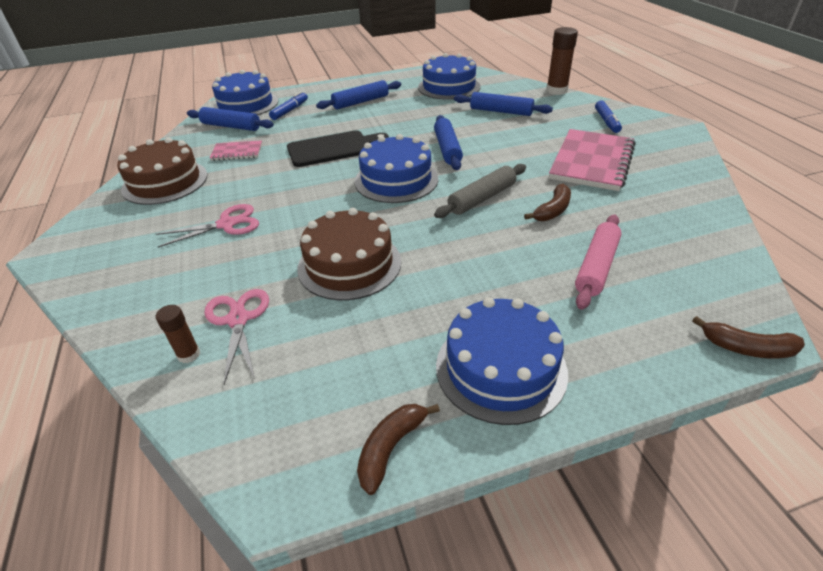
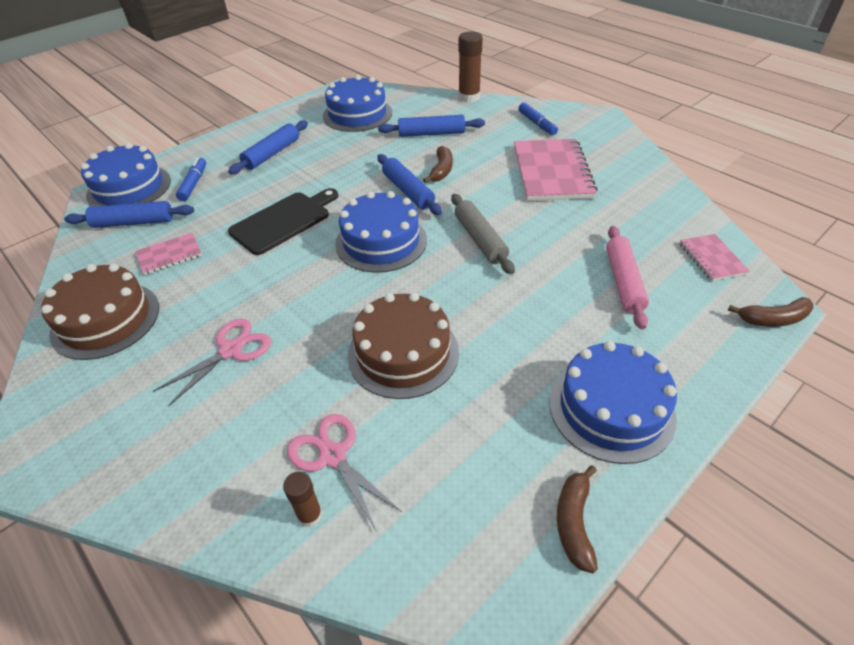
camera: 25 degrees left, 5 degrees up
(482, 198) = (480, 239): grey rolling pin -> grey rolling pin turned 45 degrees counterclockwise
(553, 210) = (551, 234): brown banana -> brown banana (441, 170)
(712, 273) = (712, 259): none -> pink notebook

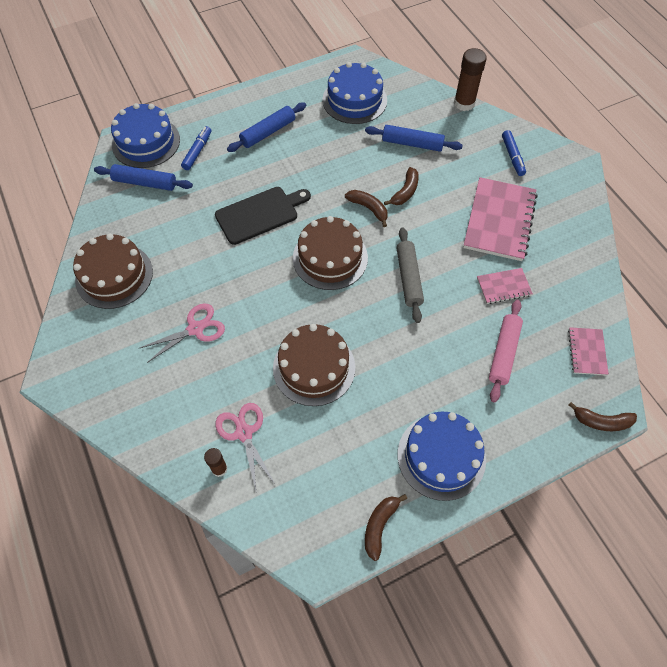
camera: 15 degrees right, 15 degrees up
(169, 255) = (167, 225): pink notebook -> pink notebook (503, 287)
(381, 241) = (330, 258): blue cake -> brown cake
(408, 191) = (369, 208): blue rolling pin -> brown banana

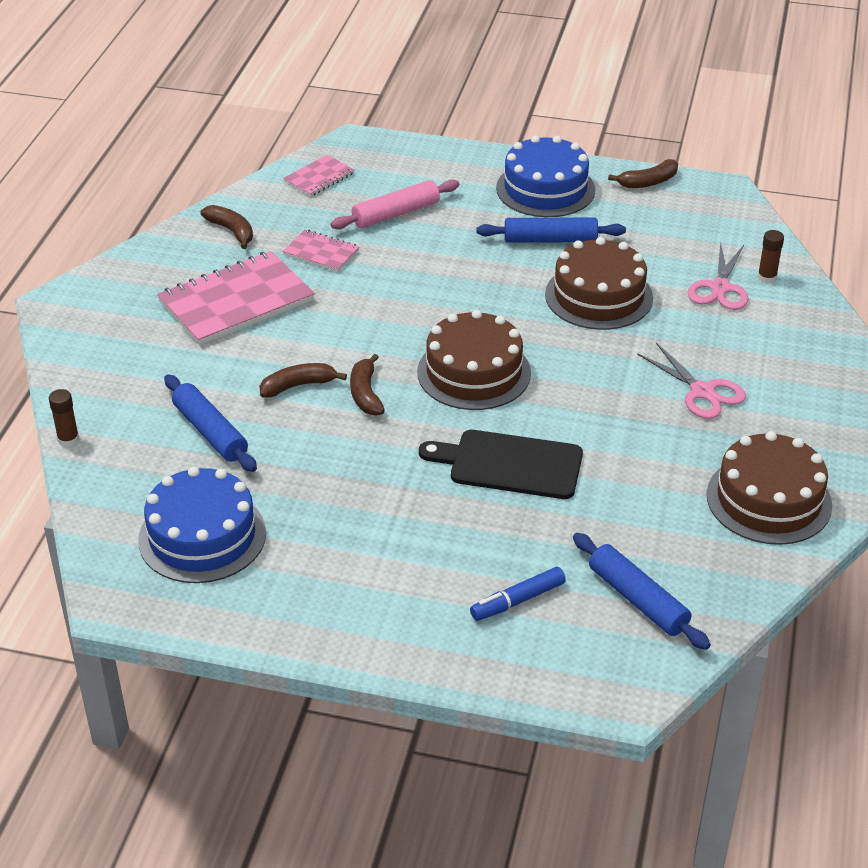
camera: 140 degrees left, 20 degrees down
(146, 142) = (587, 667): blue cake -> none
(195, 329) = (702, 392): pink scissors -> pink scissors turned 135 degrees counterclockwise
(268, 132) = (383, 566): blue rolling pin -> blue rolling pin (550, 240)
(409, 278) = (408, 309): grey rolling pin -> none
(464, 103) = (68, 439): brown glue stick -> brown glue stick, size x0.56
(512, 156) = (117, 348): blue marker -> none
(601, 421) = (377, 141): brown banana -> brown banana (232, 231)

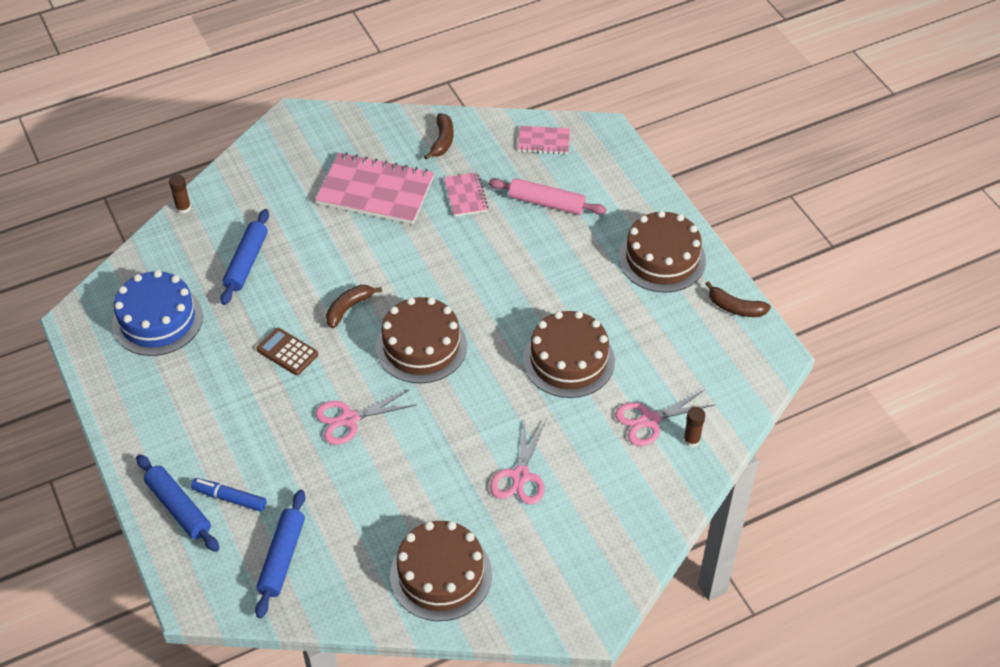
camera: 50 degrees right, 10 degrees up
(298, 386) = (325, 272): brown banana -> none
(370, 463) = (287, 352): none -> brown calculator
(510, 464) = (349, 419): black cutting board -> pink scissors
(545, 189) = (662, 258): blue cake -> brown cake
(550, 240) = (605, 297): blue rolling pin -> blue rolling pin (179, 508)

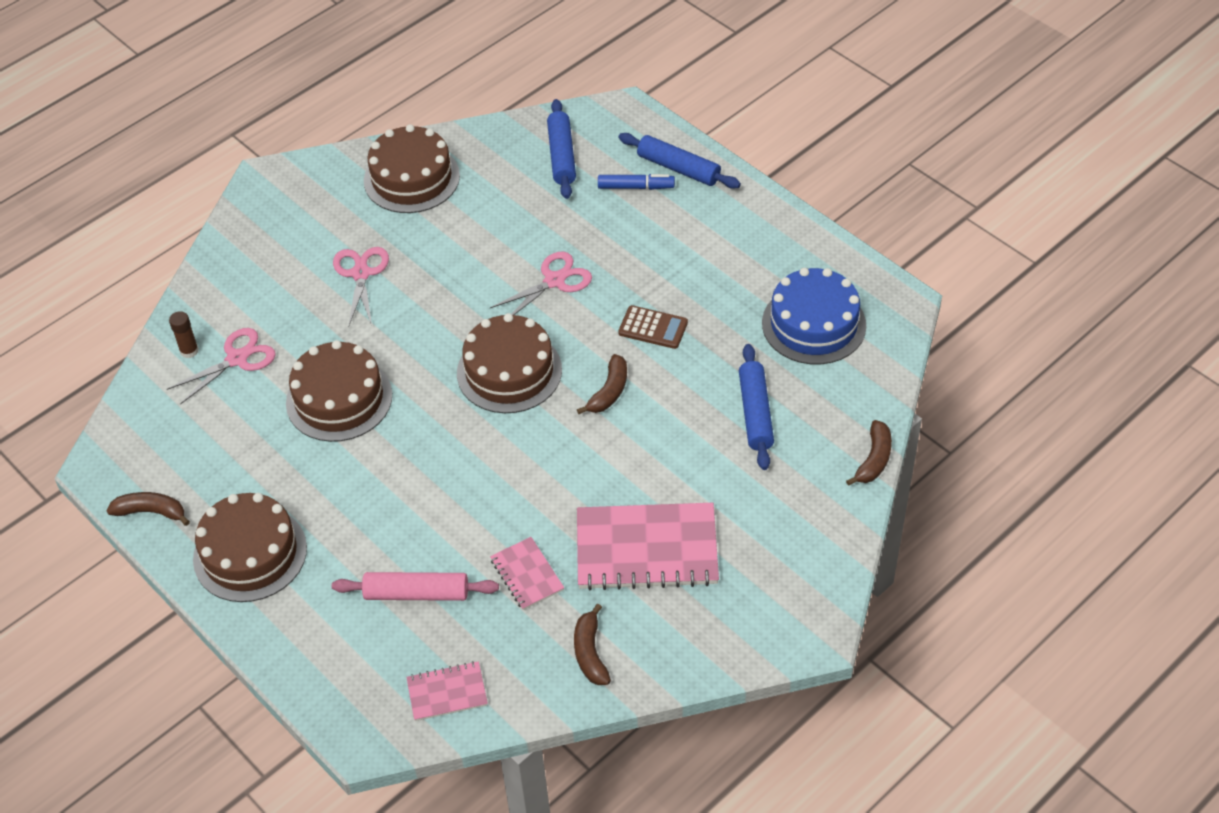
camera: 165 degrees right, 0 degrees up
(183, 208) = (874, 459): brown glue stick -> brown banana

